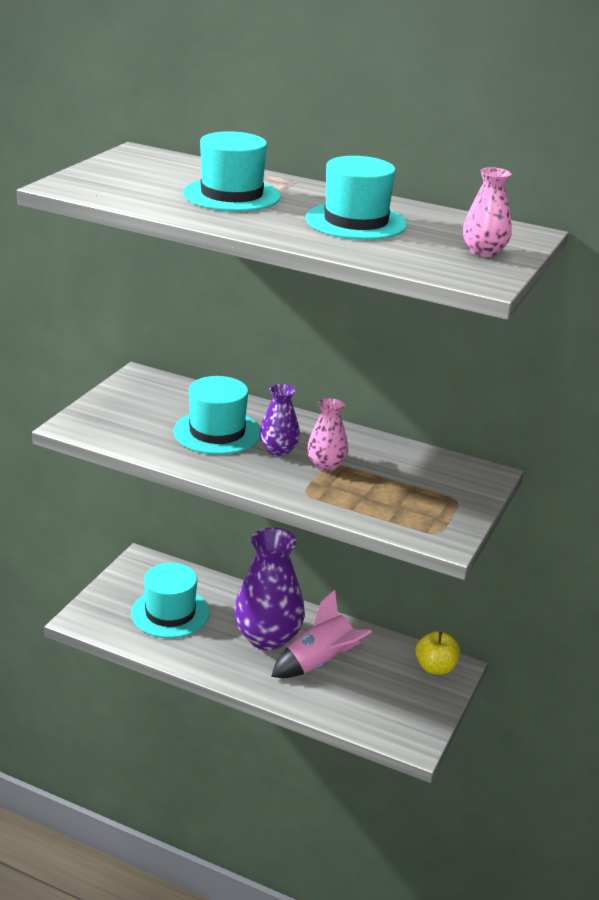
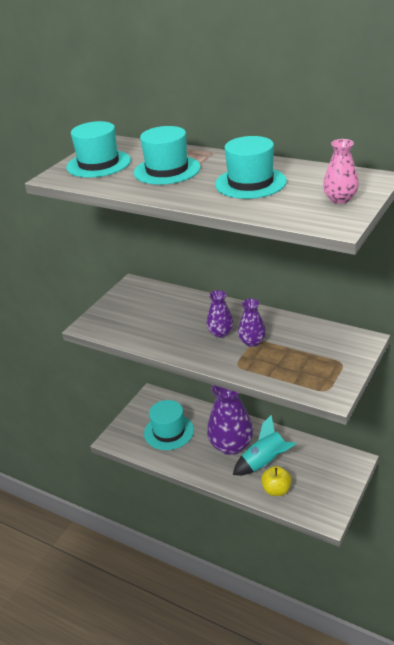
camera: 10 degrees right, 5 degrees up
(217, 432) = (180, 322): turquoise hat -> turquoise hat (98, 164)
(319, 663) = (264, 463): pink rocket -> turquoise rocket
(326, 465) = (252, 342): pink vase -> purple vase
(435, 668) = (342, 462): yellow apple -> yellow apple (276, 490)

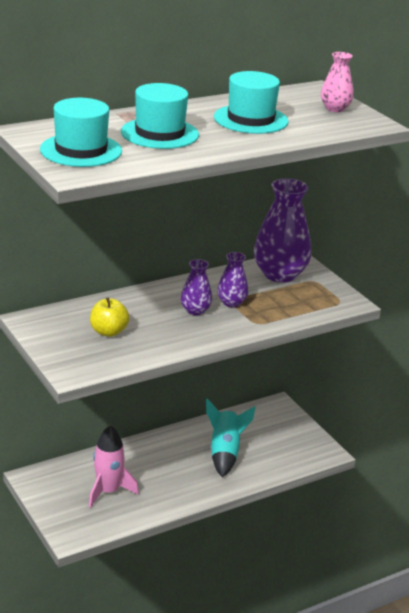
camera: 65 degrees left, 5 degrees down
(169, 432) = (108, 491): turquoise hat -> pink rocket
(231, 446) = (178, 461): purple vase -> purple vase (279, 274)
(276, 490) = (266, 463): yellow apple -> yellow apple (108, 332)

